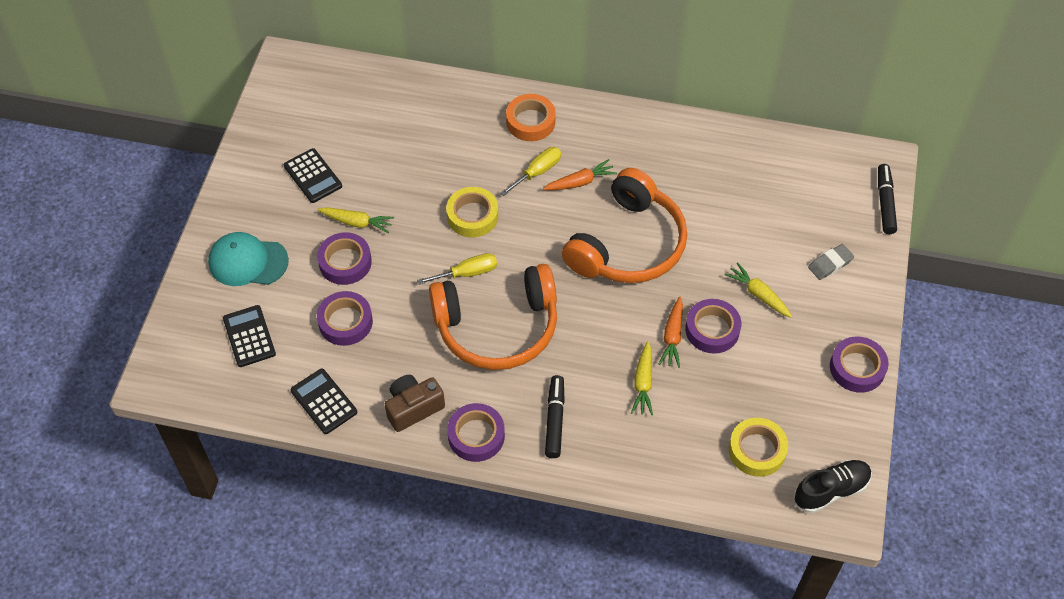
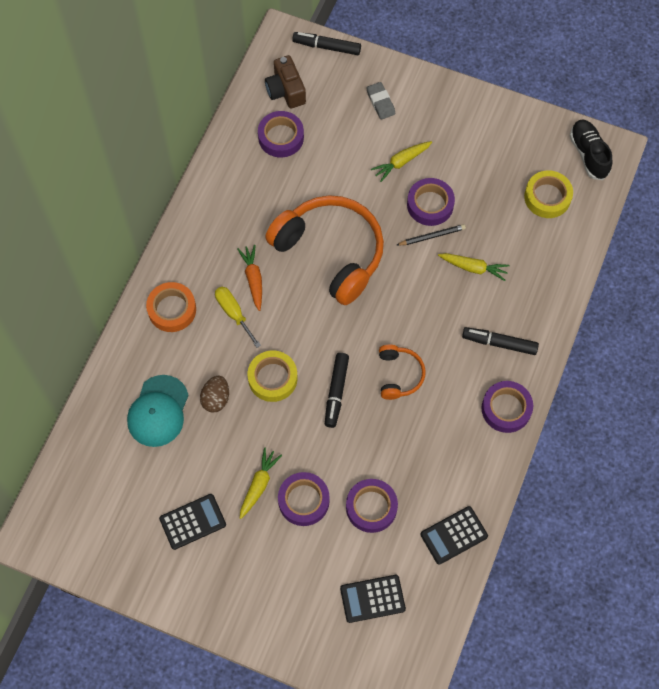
camera: 80 degrees left, 10 degrees up
(248, 262) = (285, 594): turquoise cap -> turquoise cap (158, 411)
(413, 408) = (471, 458): brown camera -> brown camera (285, 91)
(442, 173) = (216, 399): none -> brown egg
(467, 273) = (336, 392): yellow screwdriver -> black marker
(497, 327) = (399, 375): orange headphones -> orange headphones, size x0.47
(672, 337) = (432, 236): orange carrot -> black pencil
(857, 368) = (483, 109): purple tape -> purple tape (281, 137)

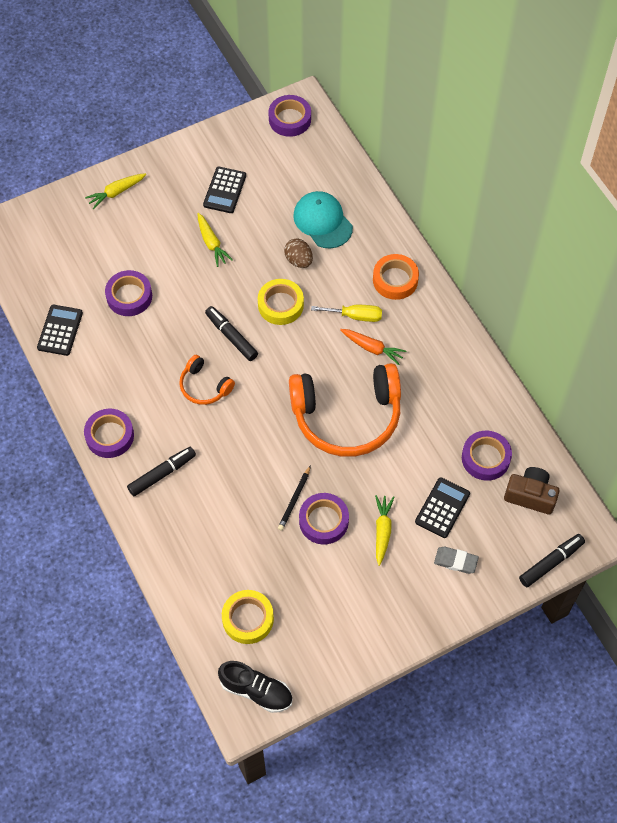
camera: 130 degrees right, 5 degrees down
(303, 501) = (174, 261): purple tape -> purple tape (290, 119)
(372, 598) = (71, 253): black calculator -> black calculator (442, 508)
(473, 268) = (239, 507): yellow carrot -> yellow carrot (116, 192)

